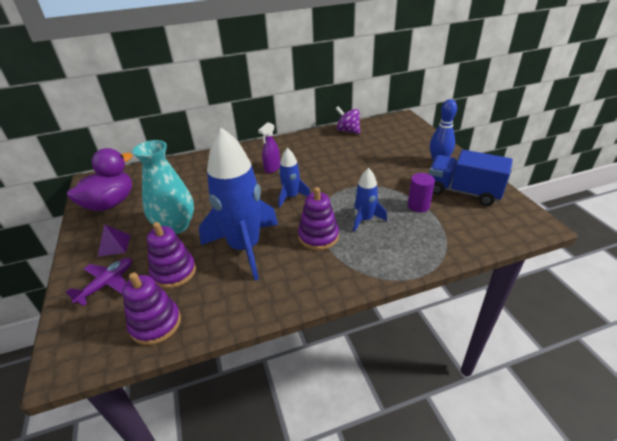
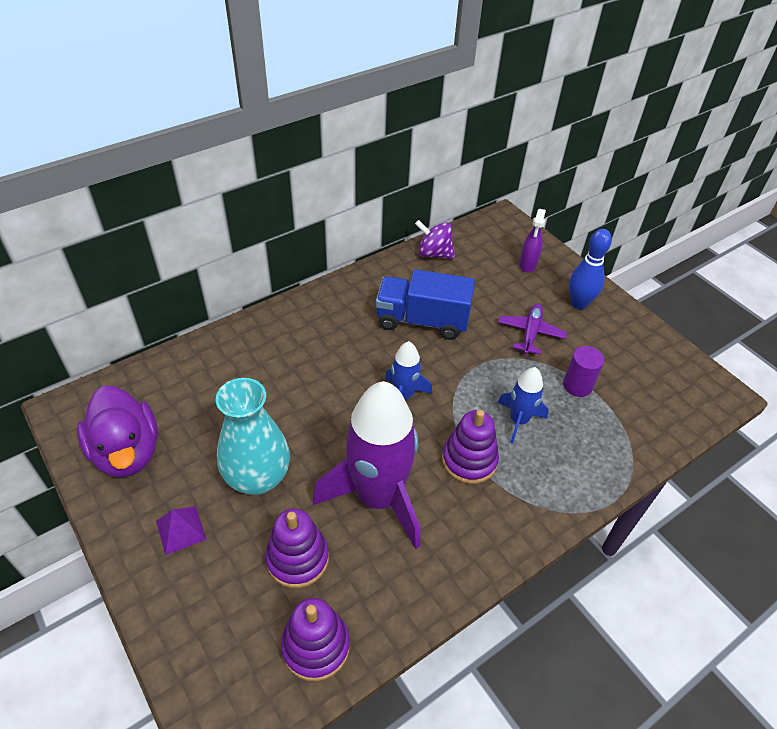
camera: 20 degrees left, 10 degrees up
(107, 284) = (209, 599): purple plane -> purple plane (530, 333)
(110, 203) = (127, 452): purple duck -> purple duck turned 135 degrees clockwise
(245, 247) = (378, 497): blue rocket -> purple rocket
(272, 168) = (352, 344): purple spray bottle -> purple spray bottle (528, 265)
(463, 192) = (625, 352): blue truck -> blue truck (422, 321)

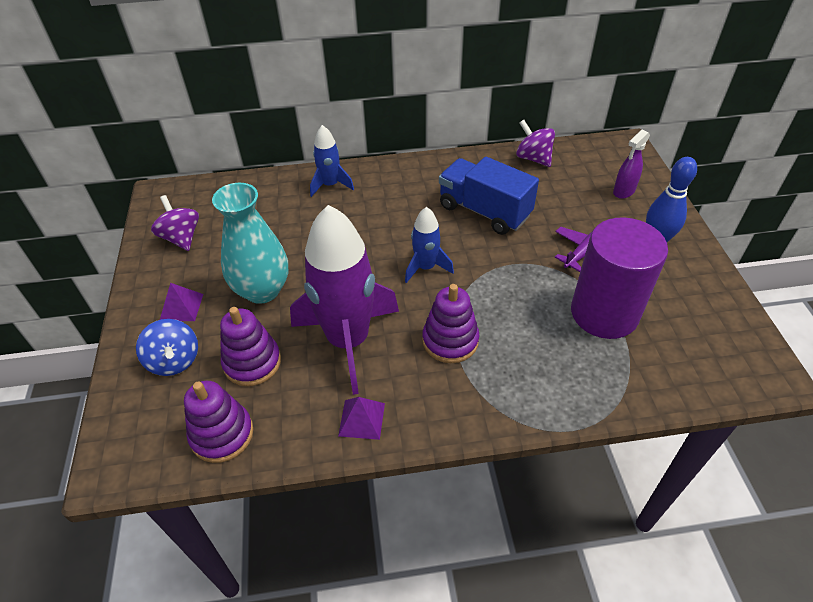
camera: 30 degrees right, 0 degrees up
(127, 452) = (181, 238): purple duck -> purple spinning top
(213, 591) = (174, 360): none -> blue spinning top
(438, 569) = (362, 419): none -> purple pyramid
(518, 420) = (521, 324): blue rocket -> blue rocket (330, 185)
(577, 385) = (604, 313): purple cylinder -> purple cylinder, size x2.09

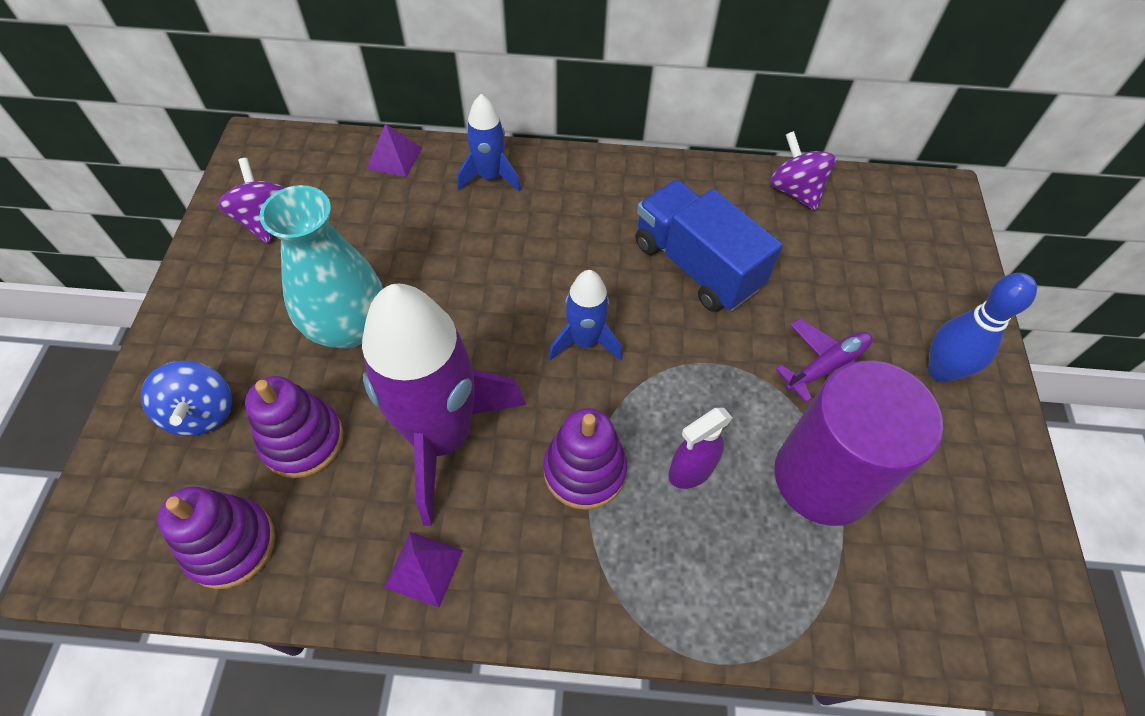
camera: 10 degrees right, 10 degrees up
(181, 307) = (234, 330): purple pyramid -> purple pyramid (394, 158)
(623, 191) = (915, 275): purple spray bottle -> purple spray bottle (690, 471)

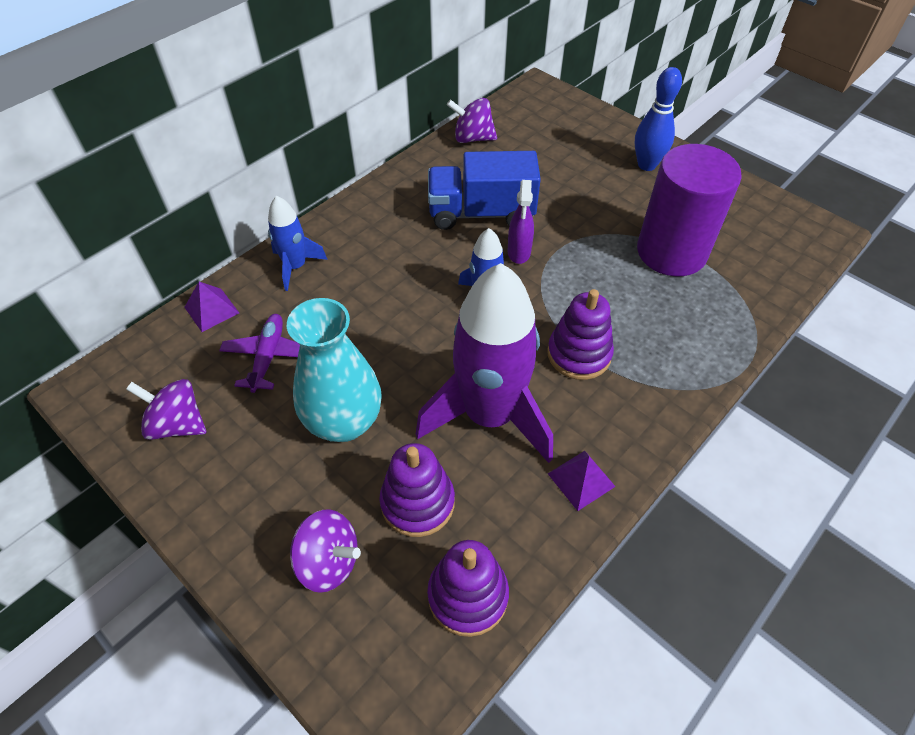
camera: 50 degrees left, 5 degrees down
(202, 413) = (329, 561): blue spinning top -> purple spinning top
(690, 471) = (621, 305): purple spray bottle -> purple spray bottle (519, 252)
(826, 367) = (604, 205): purple plane -> purple plane (268, 356)

